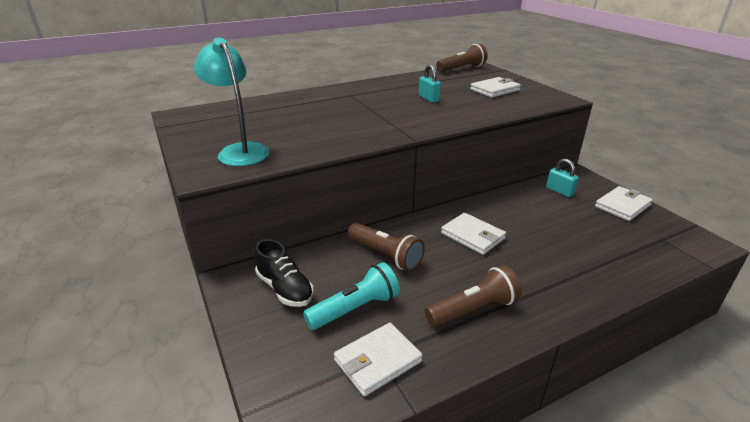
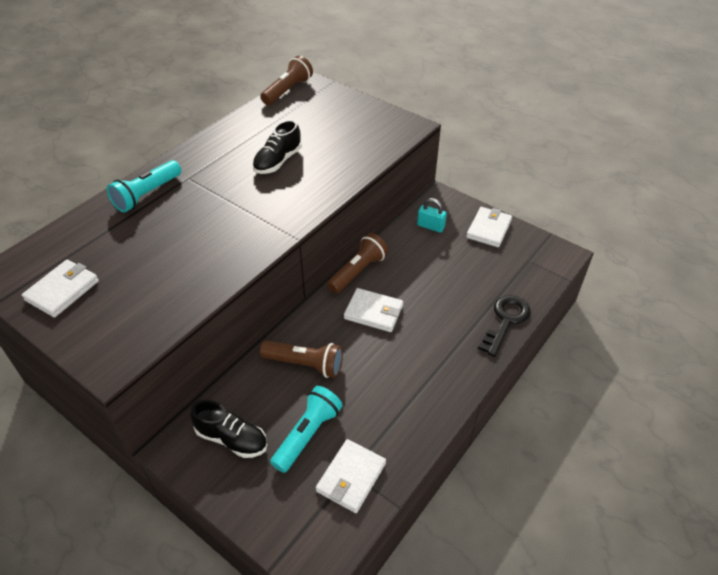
camera: 25 degrees left, 15 degrees up
(239, 151) = (123, 315): turquoise lamp -> none
(314, 97) = (147, 195): none -> turquoise flashlight
(428, 98) = (278, 161): turquoise padlock -> black shoe
(473, 309) = (405, 396): brown flashlight -> brown flashlight (358, 271)
(494, 90) = (340, 126): white wallet -> white wallet (62, 290)
(618, 280) = (505, 321): none -> black key

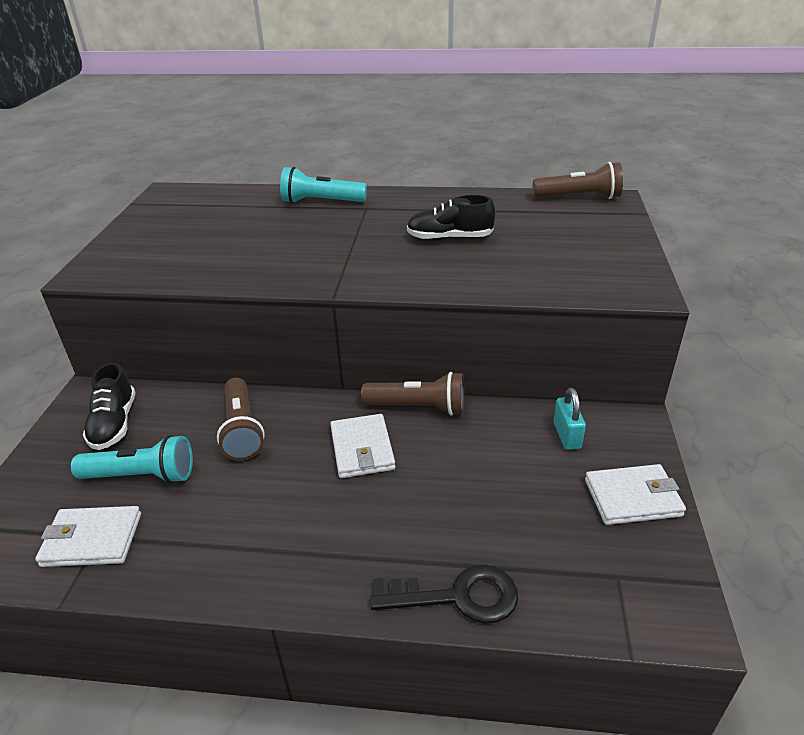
camera: 60 degrees right, 10 degrees down
(62, 290) = (165, 220): white wallet -> none

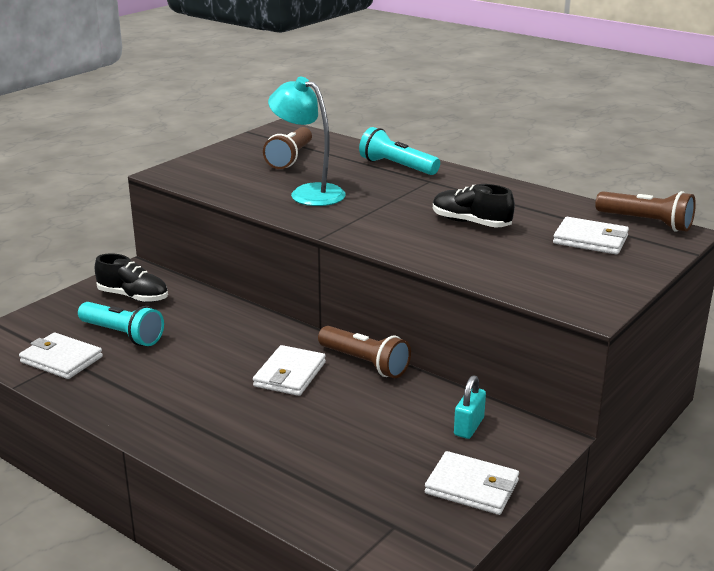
camera: 30 degrees right, 10 degrees down
(114, 424) = (133, 297): black shoe -> black shoe turned 90 degrees counterclockwise
(242, 430) = (215, 331): brown flashlight -> brown flashlight (290, 158)
(267, 251) = (308, 193): none -> turquoise lamp
(457, 596) = (260, 485): black key -> none
(560, 225) = (590, 240): none -> white wallet

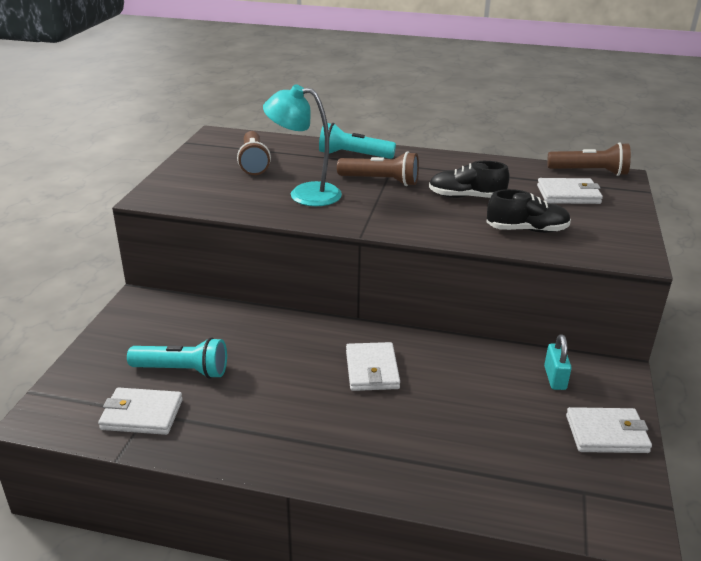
camera: 25 degrees left, 5 degrees up
(133, 297) = (159, 327): black shoe -> black shoe (527, 230)
(365, 363) = (424, 341): brown flashlight -> brown flashlight (381, 181)

